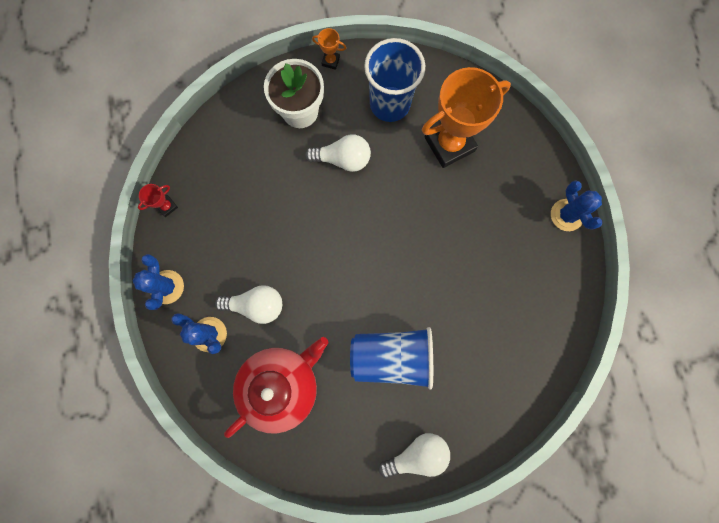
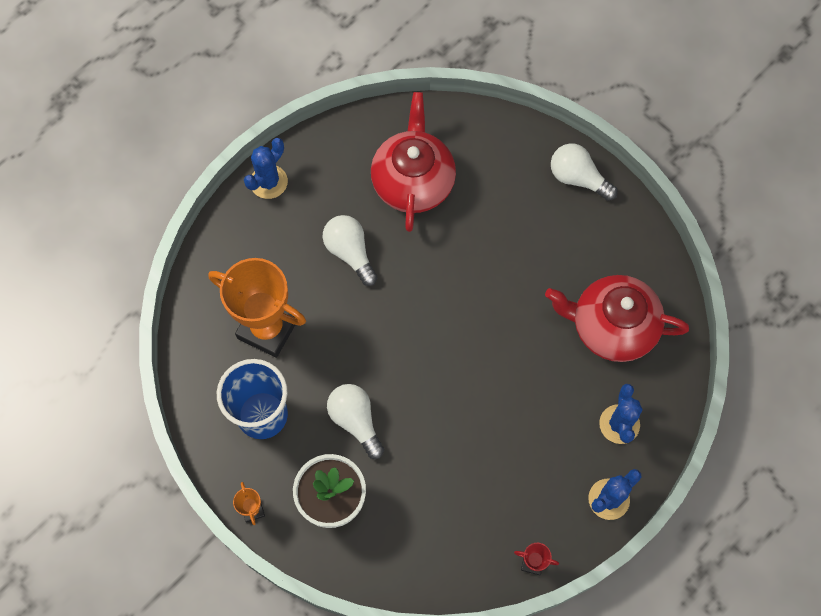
camera: 125 degrees left, 10 degrees down
(256, 305) = (560, 400): white light bulb -> white light bulb (350, 252)
(392, 356) = (513, 250): blue cup -> none
(499, 321) = (413, 181): none -> red teapot

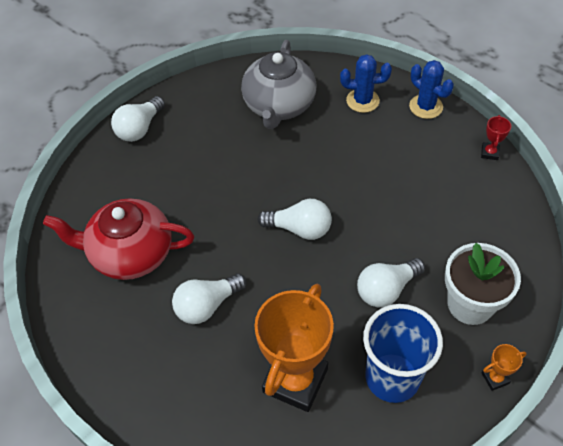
camera: 90 degrees left, 15 degrees down
(268, 182) = (117, 394): blue cactus -> none
(434, 341) = (299, 229): none -> white light bulb
(612, 327) = (279, 105): red teapot -> grey teapot

